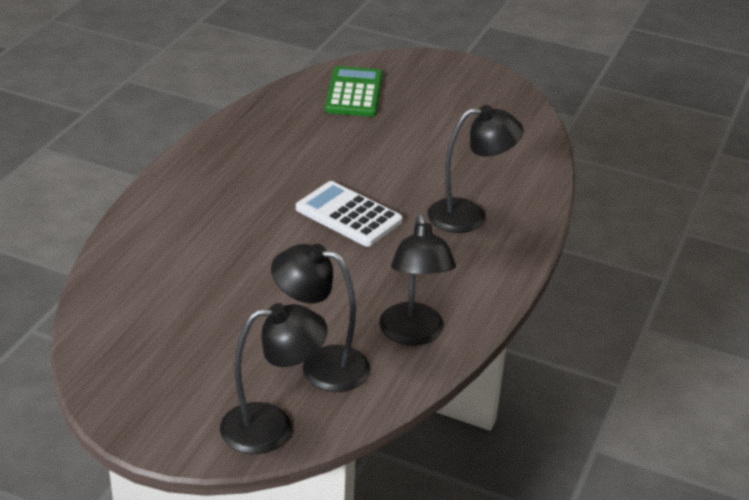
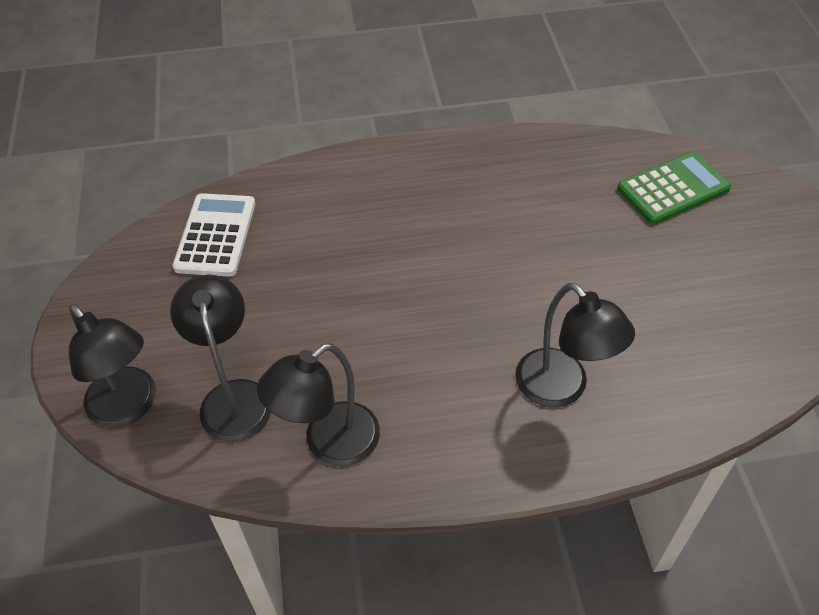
camera: 60 degrees right, 15 degrees up
(348, 215) = (470, 294): white calculator -> white calculator (215, 235)

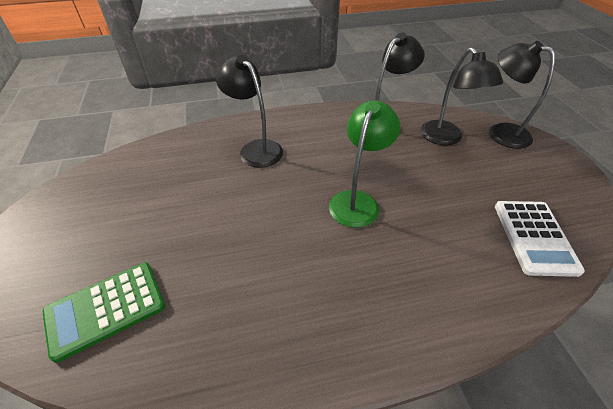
camera: 175 degrees right, 5 degrees down
(410, 288) = (357, 201): none -> green lamp

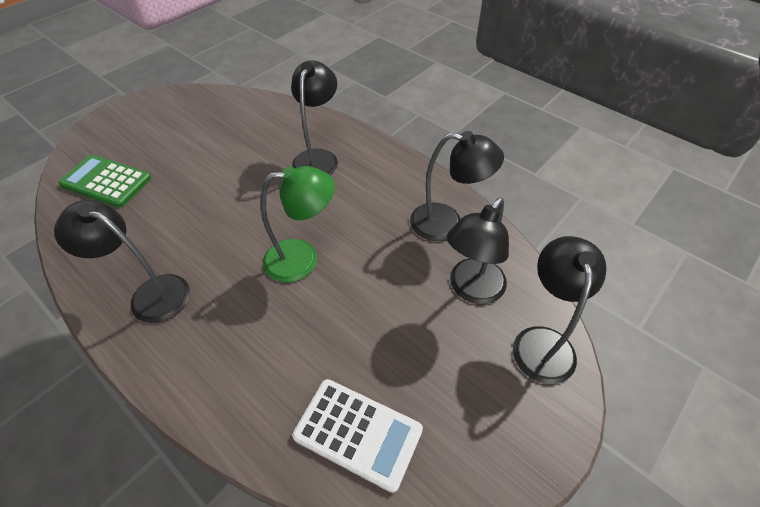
camera: 55 degrees right, 5 degrees up
(316, 321) = (150, 294): none -> black lamp
(534, 237) = (358, 433): white calculator -> white calculator turned 120 degrees counterclockwise

